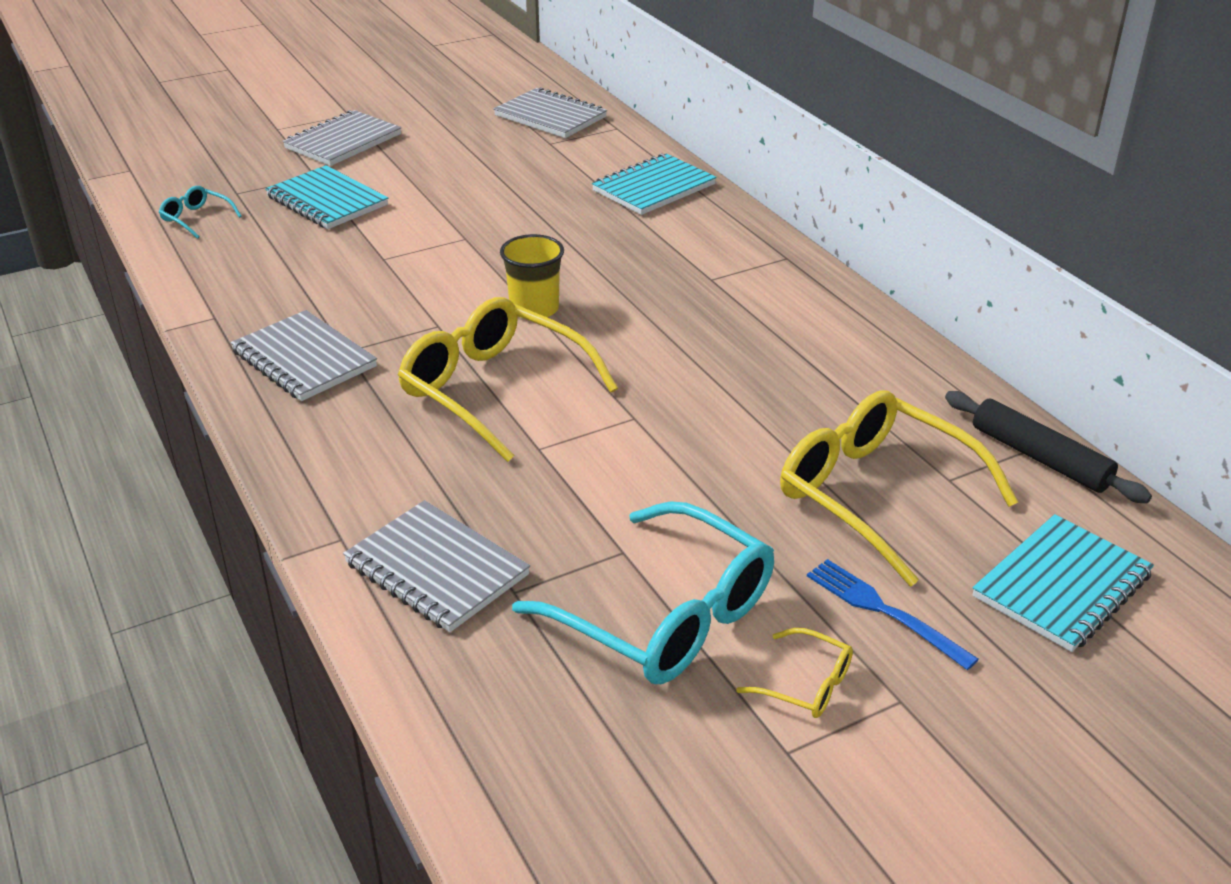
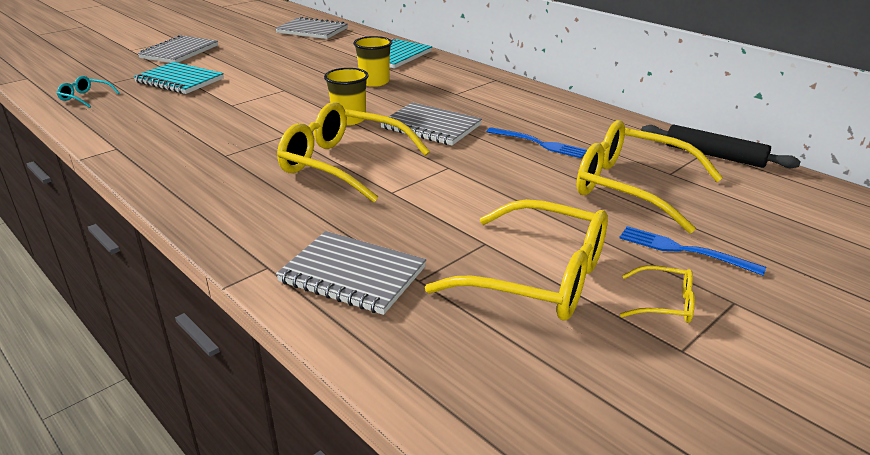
camera: 15 degrees left, 5 degrees down
(304, 359) = (195, 163): grey notebook -> grey notebook (431, 127)
(600, 239) = (374, 82): none -> yellow cup
(665, 616) = (539, 277): turquoise glasses -> yellow glasses
(787, 395) = (540, 144): none -> blue fork
(1061, 586) = (781, 219): turquoise notebook -> none

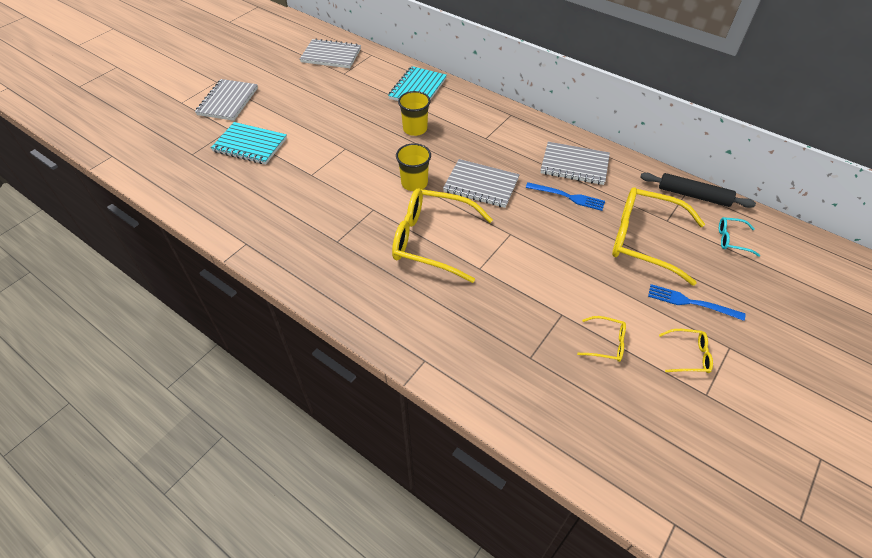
camera: 10 degrees left, 20 degrees up
(85, 97) = (181, 179): turquoise glasses -> turquoise glasses (731, 239)
(352, 275) = (485, 359): grey notebook -> grey notebook (574, 165)
(539, 277) = (606, 343): yellow glasses -> yellow glasses, size x0.44

